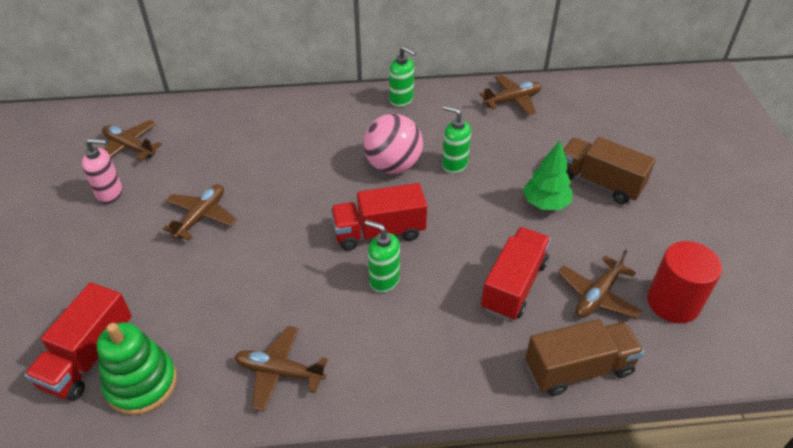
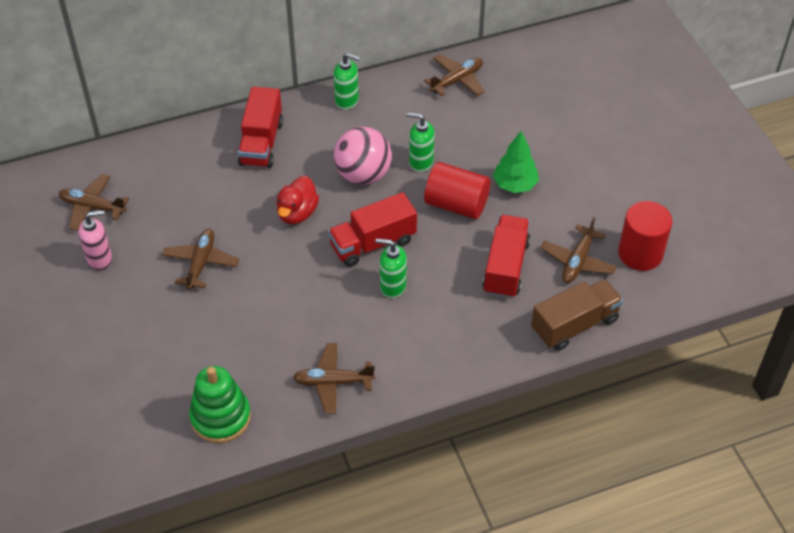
camera: 15 degrees left, 5 degrees up
(89, 357) = (163, 407): red truck -> red truck (261, 143)
(315, 188) = (297, 213): none -> red duck
(478, 211) = (456, 204): none -> red cylinder
(599, 182) = (558, 154): brown truck -> none

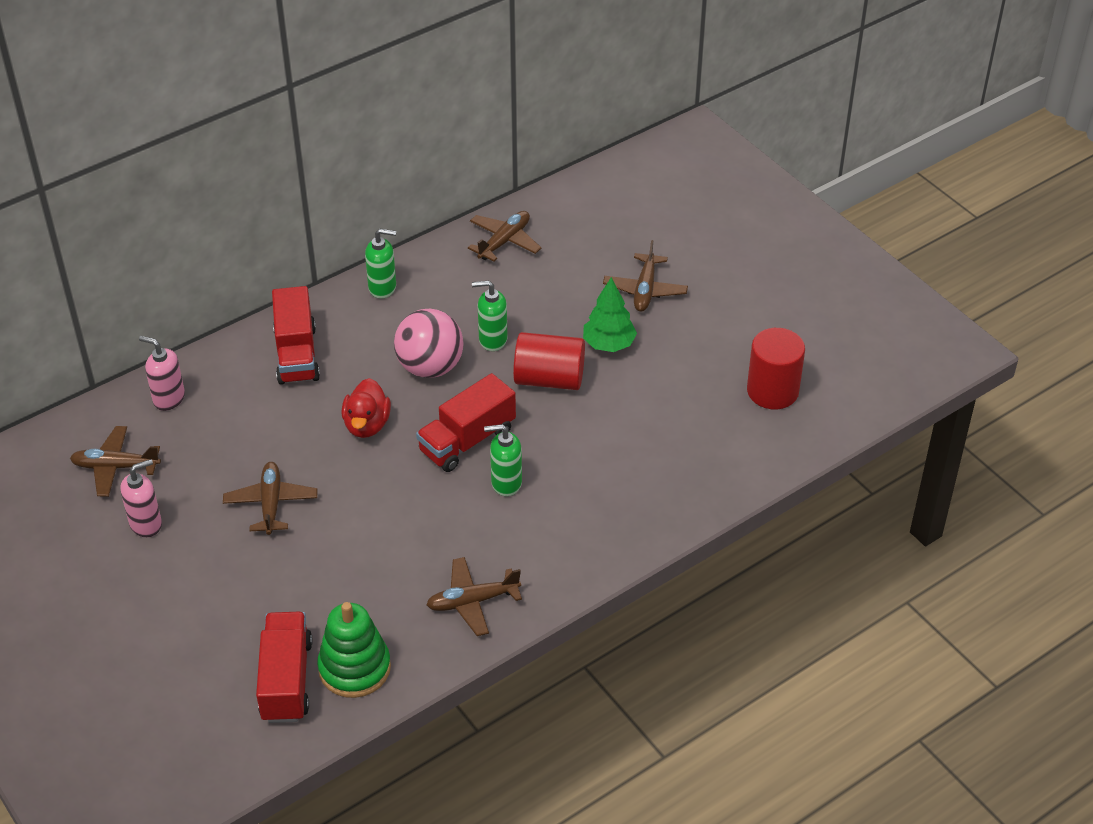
camera: 15 degrees left, 5 degrees down
(151, 159) = (168, 398): none -> pink soap dispenser
(505, 267) = (628, 436): red truck -> red truck (286, 680)
(574, 325) = (724, 482): brown truck -> none
(577, 261) = (706, 413): brown plane -> brown plane (645, 290)

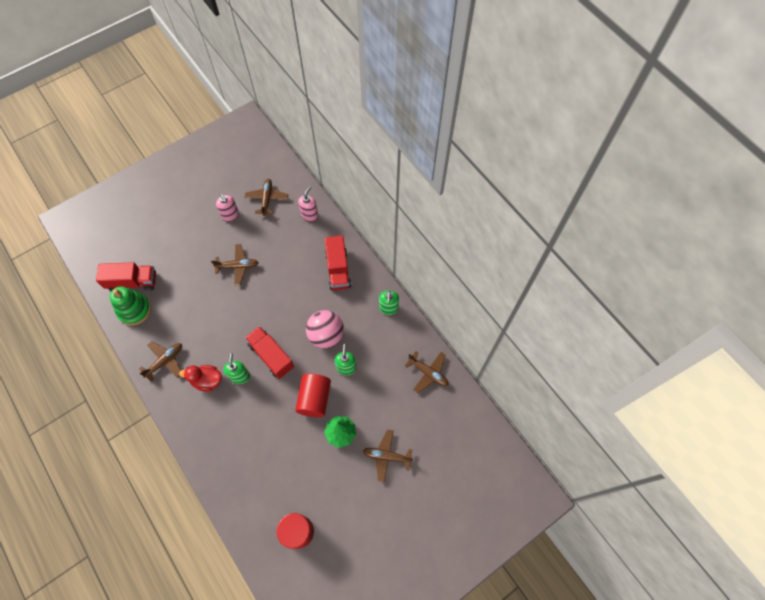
camera: 90 degrees right, 20 degrees up
(297, 354) = (338, 269): red truck -> red truck turned 90 degrees counterclockwise
(367, 425) = (286, 306): red duck -> red duck (207, 381)
(472, 601) = (165, 361): brown plane -> brown plane turned 60 degrees clockwise

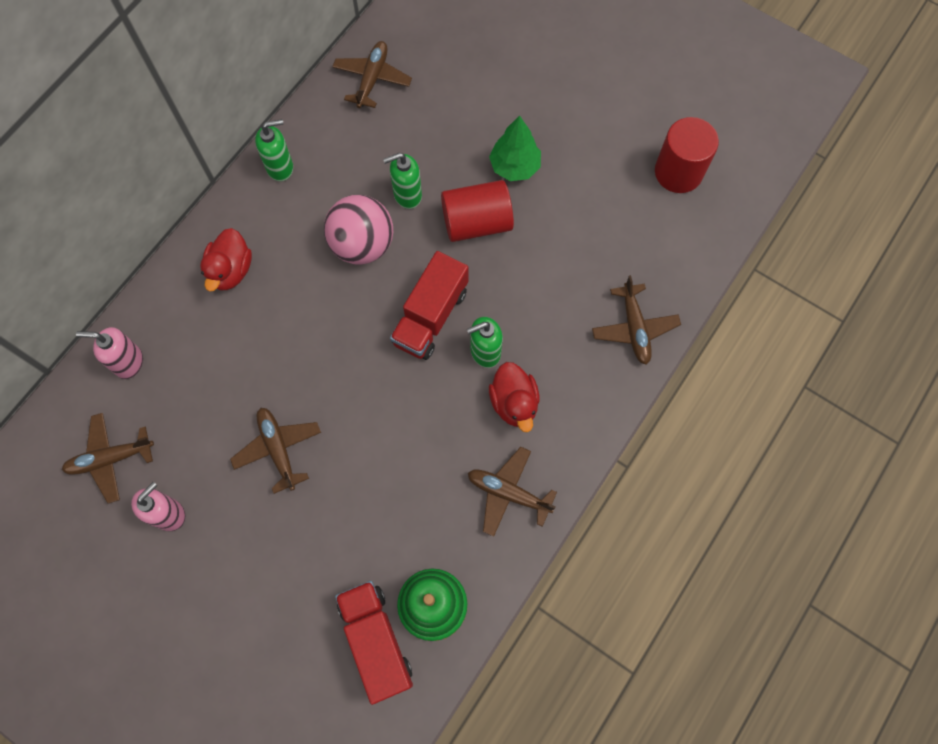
camera: 110 degrees left, 5 degrees up
(338, 269) = (231, 270): red truck -> red duck
(386, 456) = (522, 95): brown plane -> brown plane (634, 328)

